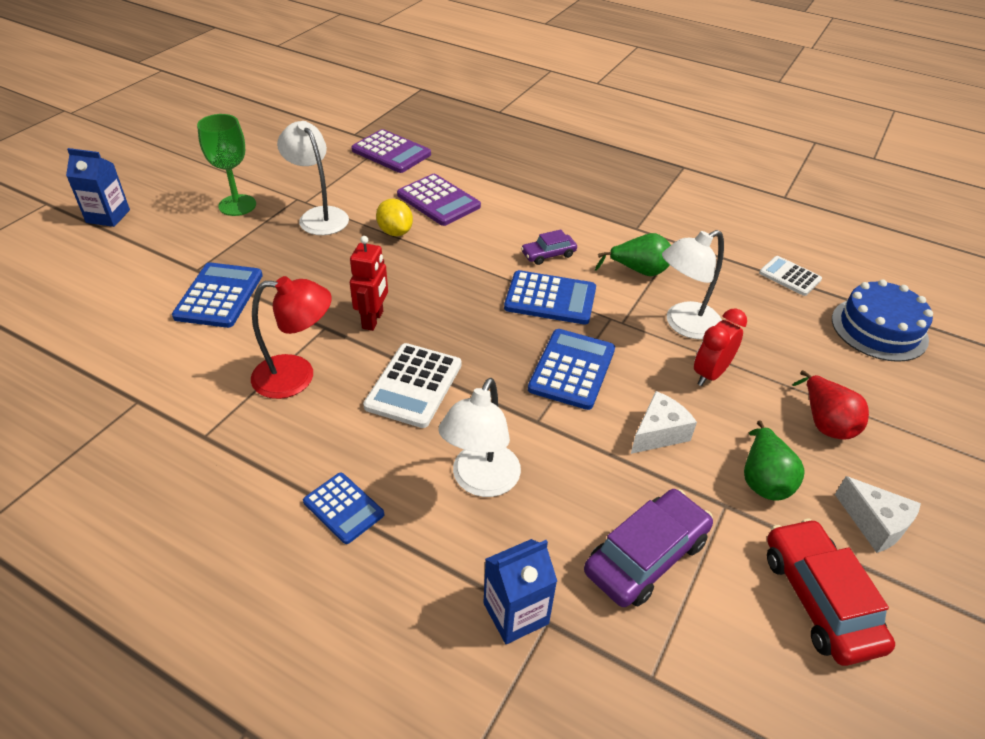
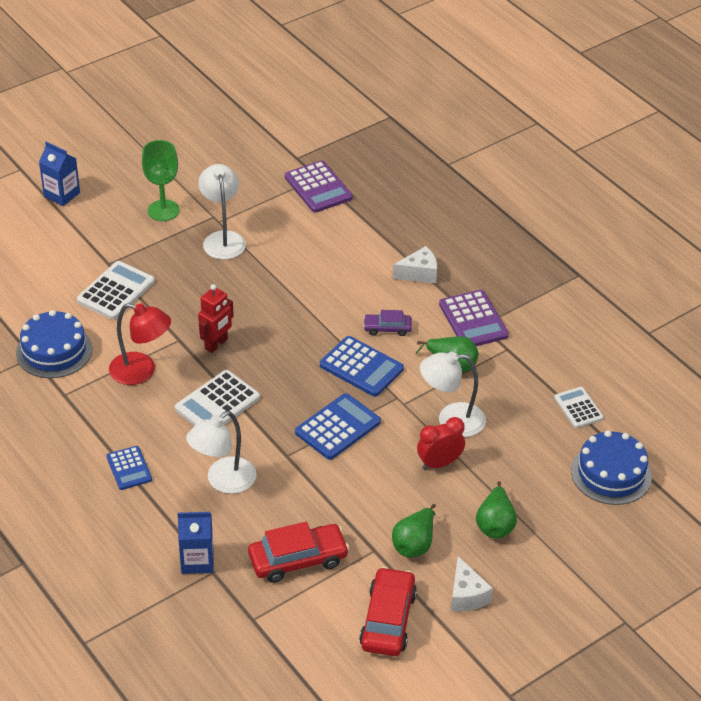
camera: 25 degrees right, 0 degrees up
(166, 385) = (54, 351): none -> blue cake
(219, 296) = (116, 291): blue calculator -> white calculator
(395, 232) = (275, 271): yellow lemon -> none
(438, 201) = (329, 250): purple calculator -> purple calculator (473, 320)
(646, 556) = (298, 559): purple car -> red car
(658, 433) = (366, 491): white cheese -> white cheese (419, 273)
(825, 422) = (495, 524): red pear -> green pear

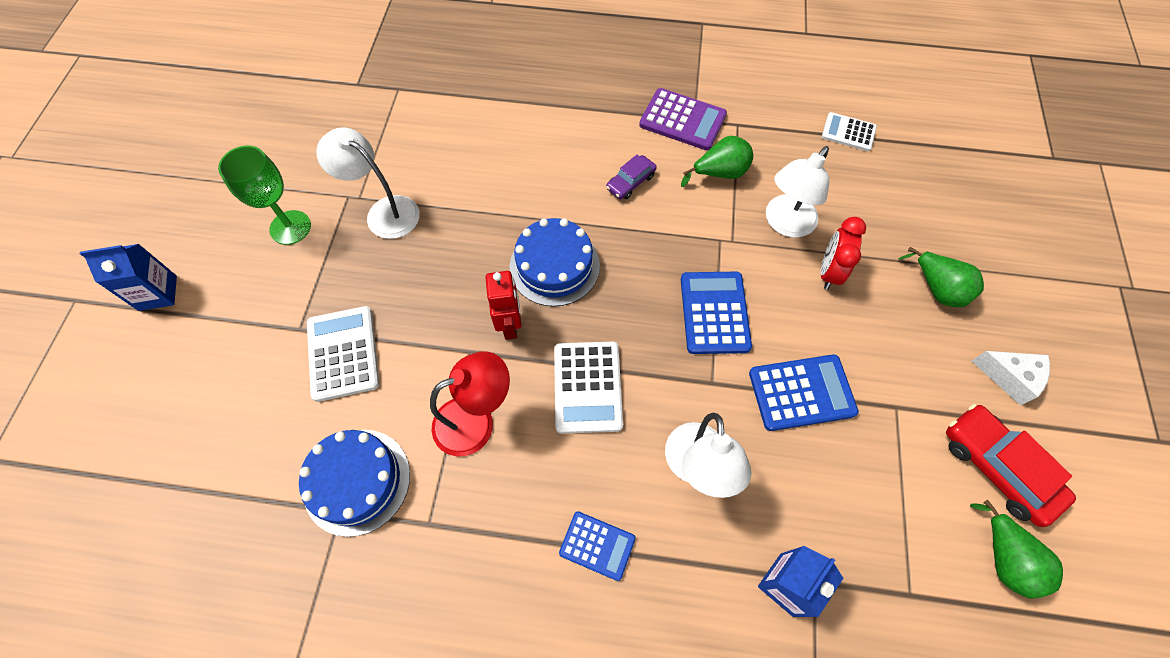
camera: 45 degrees left, 20 degrees up
(298, 559) = (859, 484): red car -> none
(318, 187) = (410, 98): purple calculator -> none
(361, 367) = (657, 236): blue calculator -> blue calculator (801, 392)
(414, 544) = (914, 368): green pear -> green pear (1004, 558)
(419, 273) = (591, 112): white cheese -> none
(611, 473) = (940, 168): blue cake -> blue cake (554, 266)

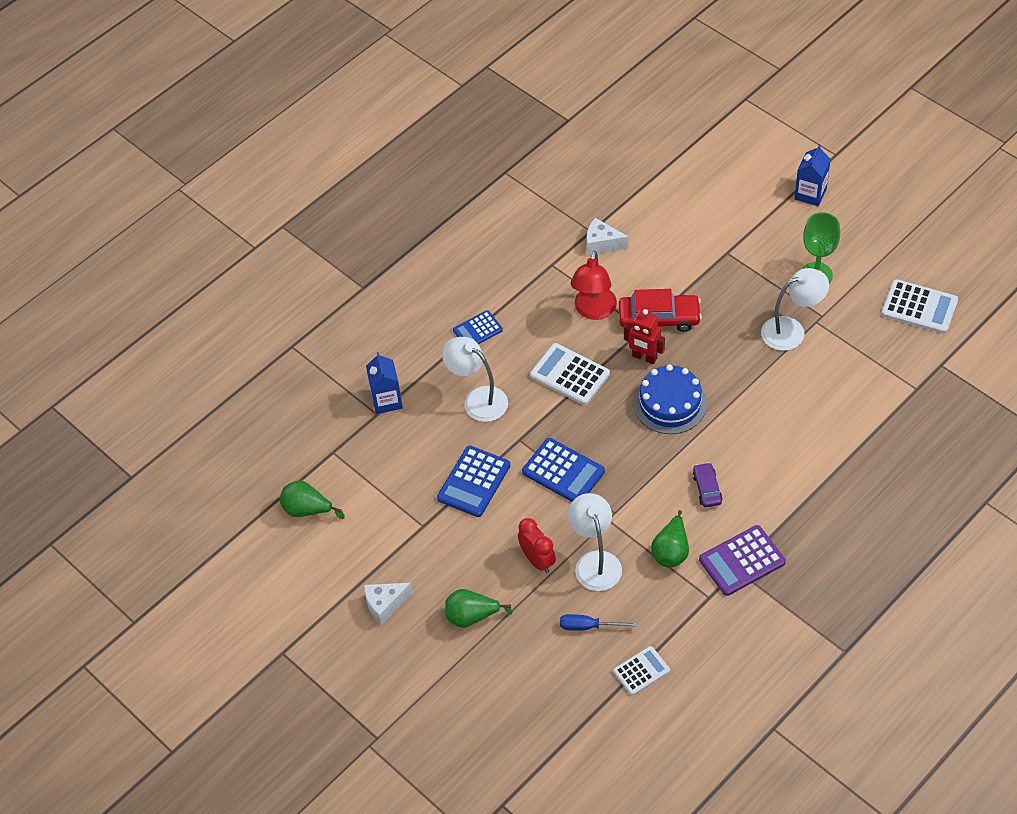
camera: 130 degrees right, 10 degrees down
(343, 353) = (691, 267): white calculator -> white calculator (919, 307)
(357, 481) = (602, 244): blue cake -> white cheese
(849, 191) = (588, 626): none -> blue screwdriver
(997, 467) = (348, 549): red car -> red car (659, 318)

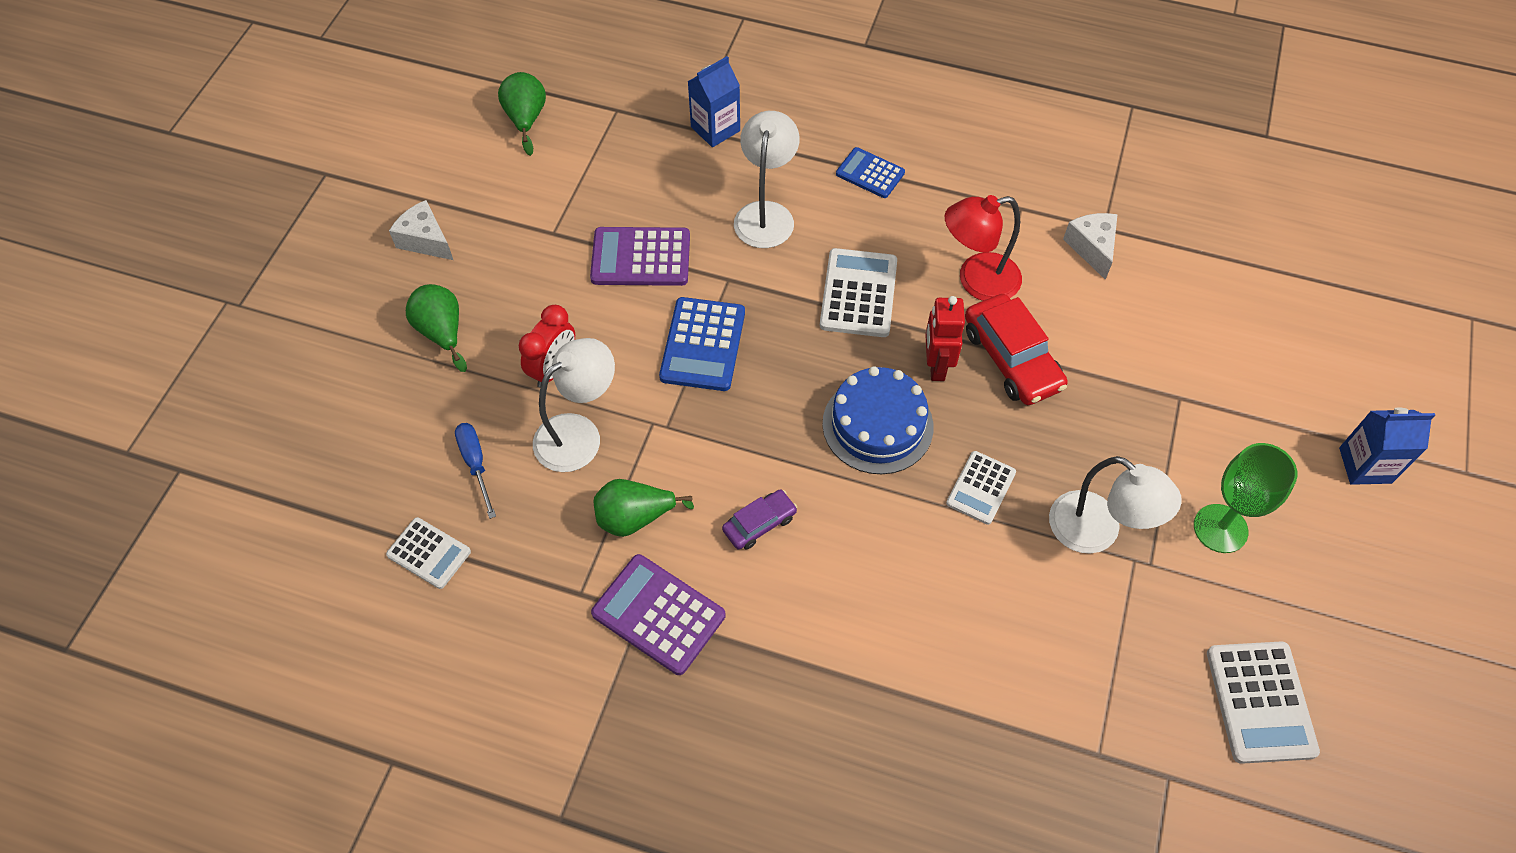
camera: 60 degrees right, 5 degrees up
(474, 482) = (641, 257): blue calculator -> purple calculator
(737, 371) = (981, 488): none -> white calculator

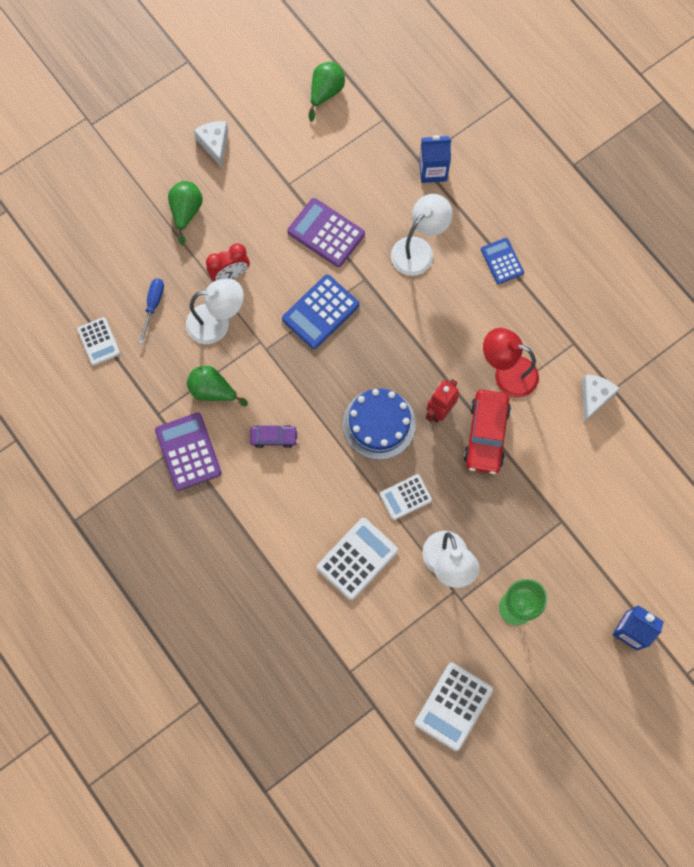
camera: 35 degrees right, 15 degrees up
(858, 293) = (432, 337): white calculator -> white calculator (357, 559)

